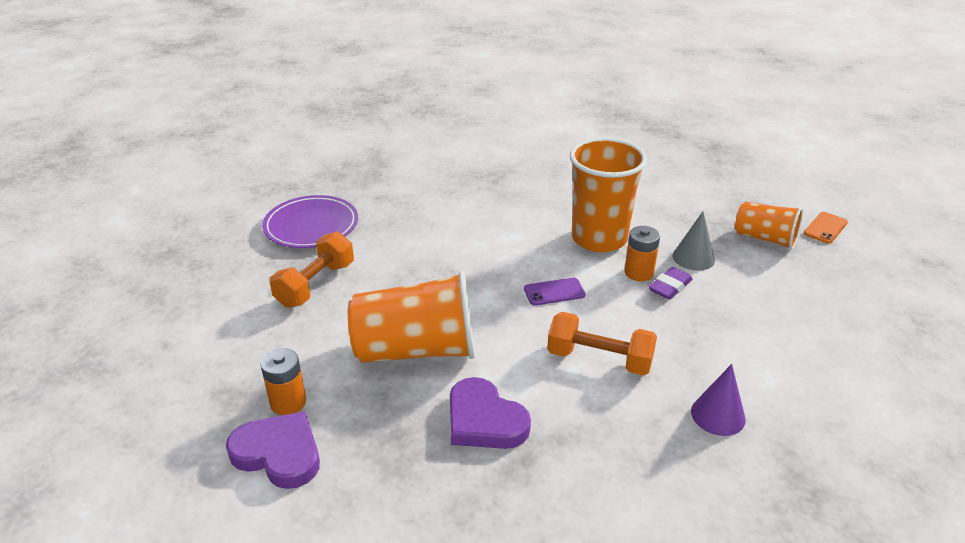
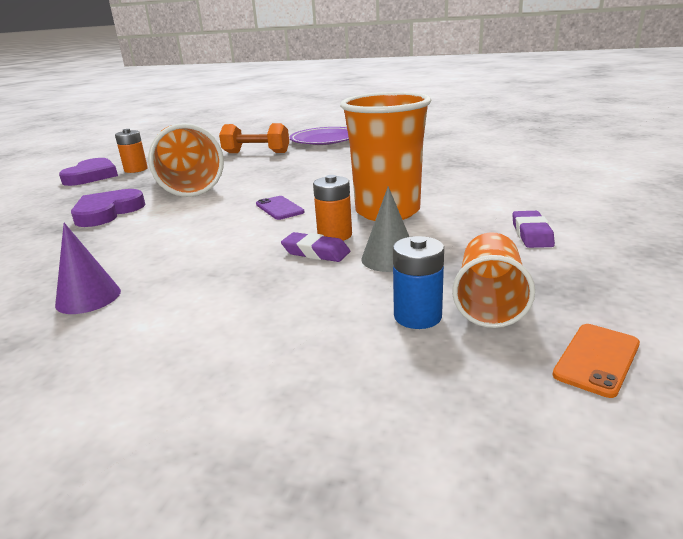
camera: 75 degrees right, 10 degrees down
(599, 359) = (180, 237): orange dumbbell -> none
(674, 196) = (531, 234): none -> purple eraser
(777, 266) = (417, 316): none -> blue battery
(825, 228) = (597, 359): orange phone -> orange phone turned 75 degrees counterclockwise

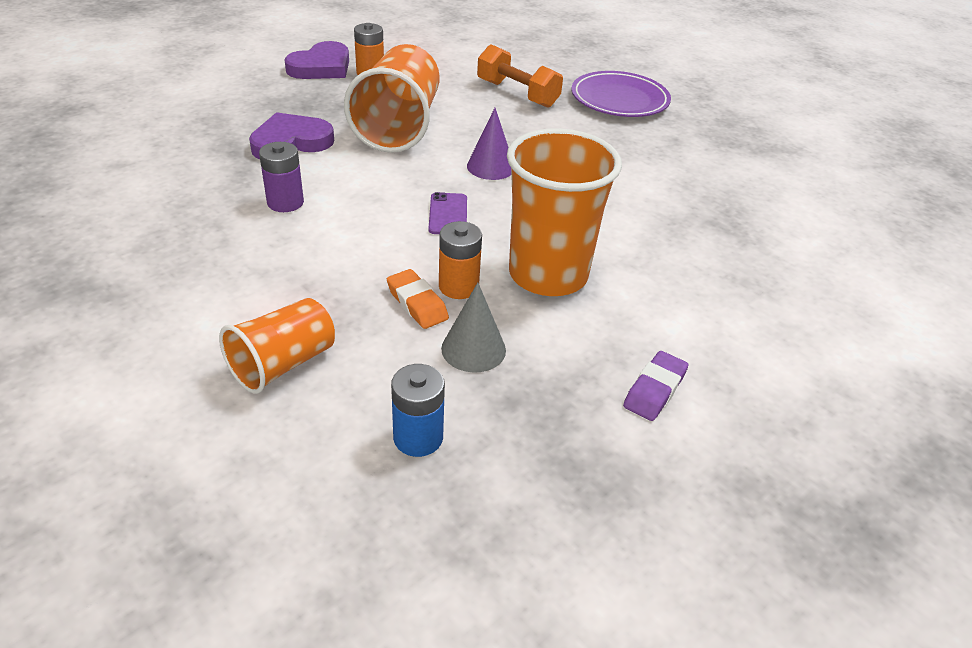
camera: 25 degrees right, 15 degrees up
(88, 298) = (192, 266): purple cone -> purple cone (490, 167)
(139, 240) = (285, 202): none -> purple battery
(316, 252) = (417, 303): purple eraser -> orange eraser
(489, 302) = (498, 457): orange cup -> orange cup (283, 364)
(597, 359) = (507, 574): orange phone -> none

